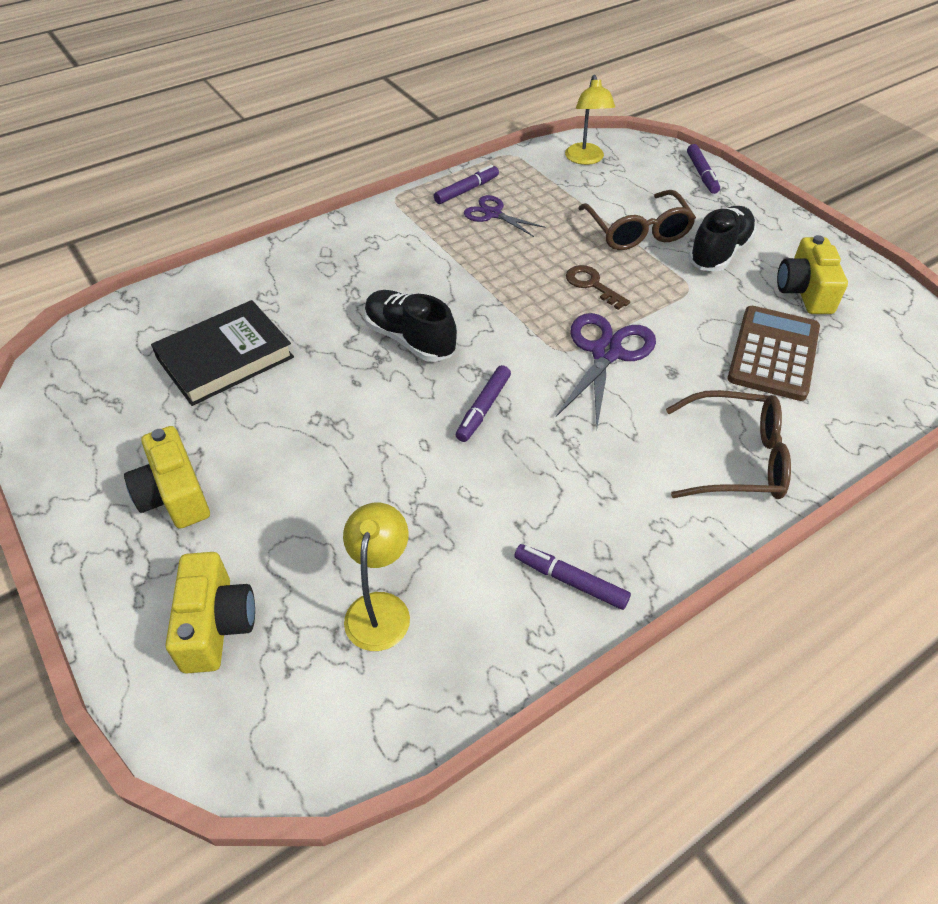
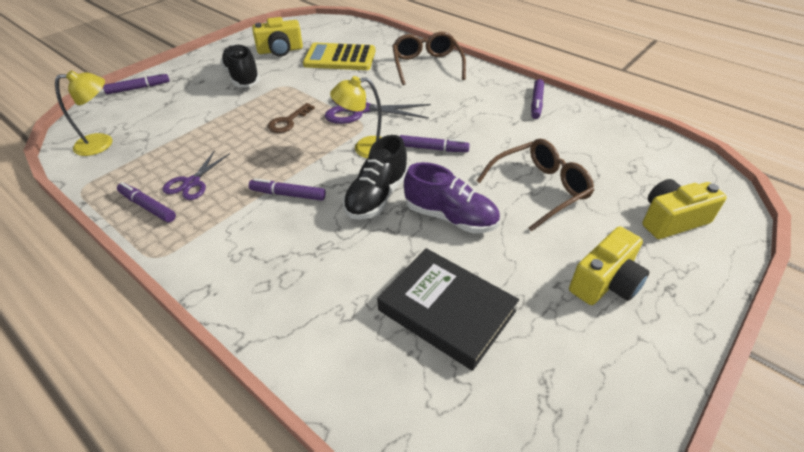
camera: 105 degrees left, 5 degrees down
(345, 392) = (450, 217): none -> purple shoe
(380, 608) = (603, 159): yellow lamp -> yellow lamp (364, 148)
(444, 274) = (288, 194): none -> purple marker
(637, 232) = (218, 109): brown glasses -> brown glasses (540, 189)
(719, 252) = (242, 77): black shoe -> black shoe turned 45 degrees clockwise
(773, 353) = (340, 58): brown calculator -> yellow calculator

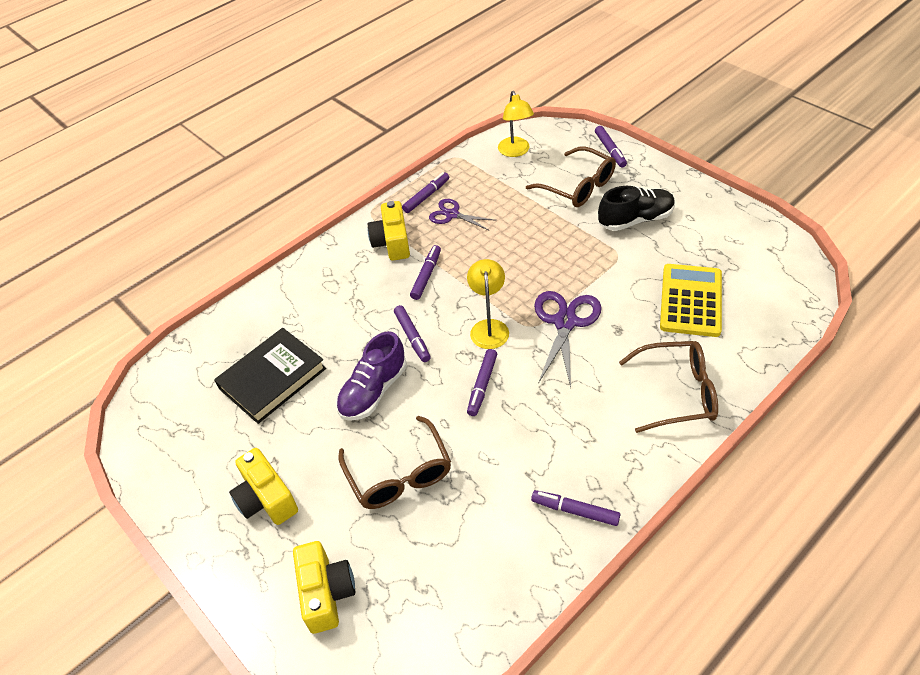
camera: 100 degrees right, 5 degrees up
(184, 104) = (578, 186): none -> brown glasses
(280, 50) = (706, 243): yellow camera -> yellow camera (392, 242)
(288, 121) = (543, 265): brown key -> none
(377, 196) = (412, 337): black shoe -> purple marker

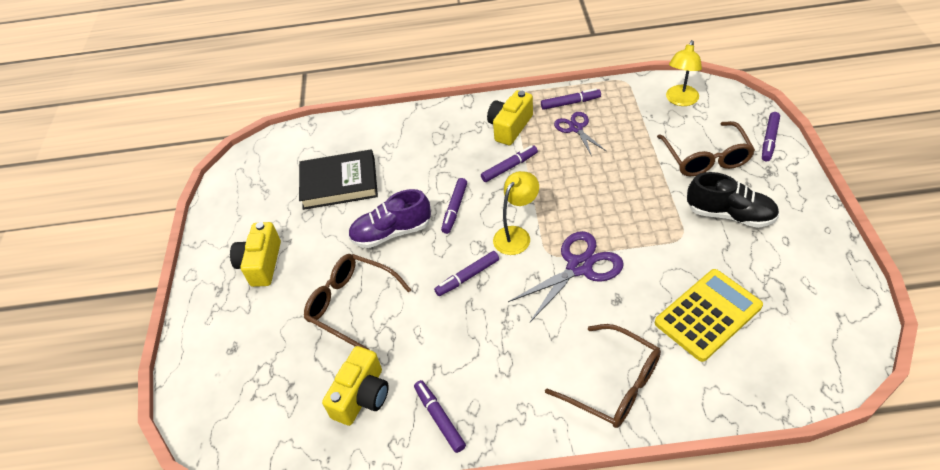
camera: 40 degrees right, 0 degrees up
(326, 593) = (235, 352): yellow camera -> yellow camera (362, 396)
(399, 474) = (351, 304): brown glasses -> brown glasses turned 105 degrees clockwise

